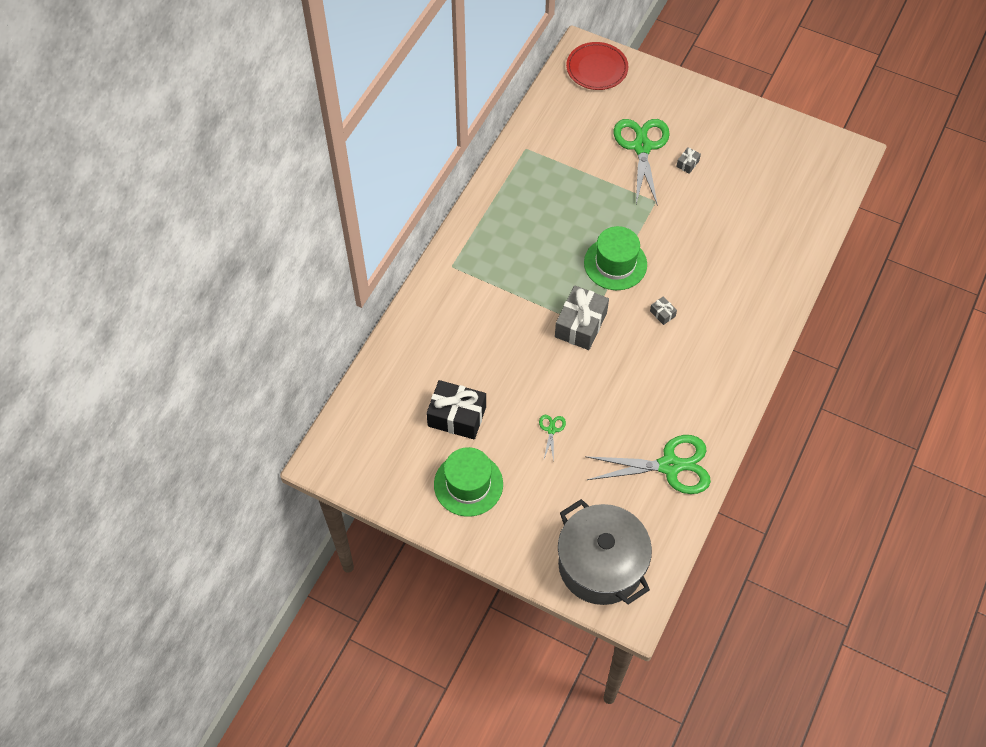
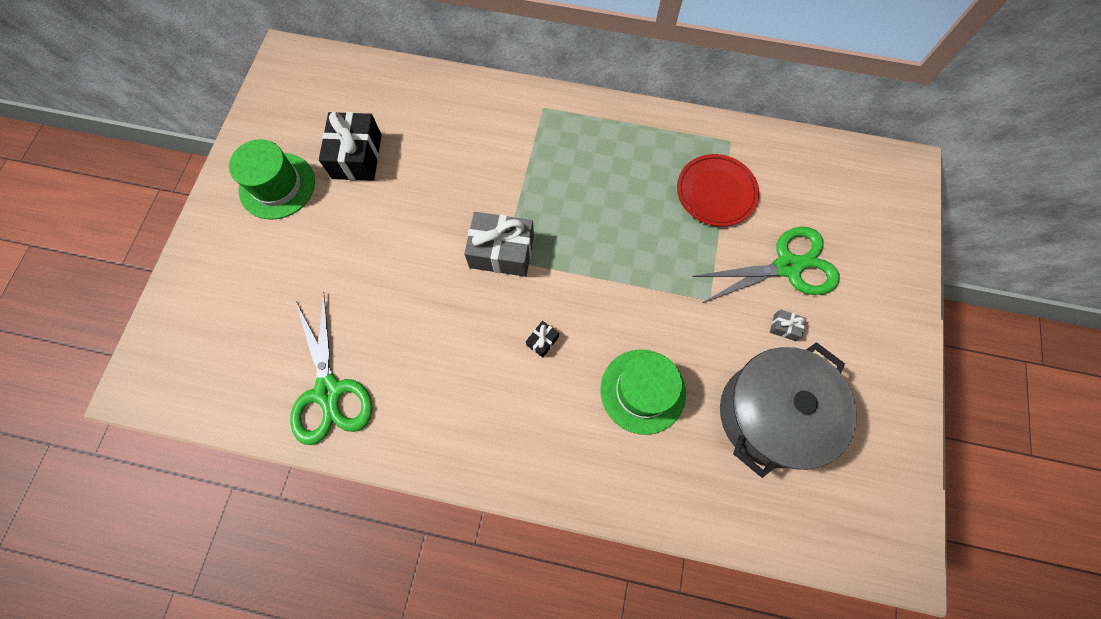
camera: 75 degrees right, 10 degrees up
(551, 430) = (356, 251): green scissors -> none
(597, 68) = (887, 190): red plate -> red plate (716, 192)
(601, 565) = (192, 339): grey pot -> grey pot (770, 414)
(615, 263) = (599, 272): green hat -> green hat (642, 391)
(662, 313) = (542, 341): grey gift -> black gift

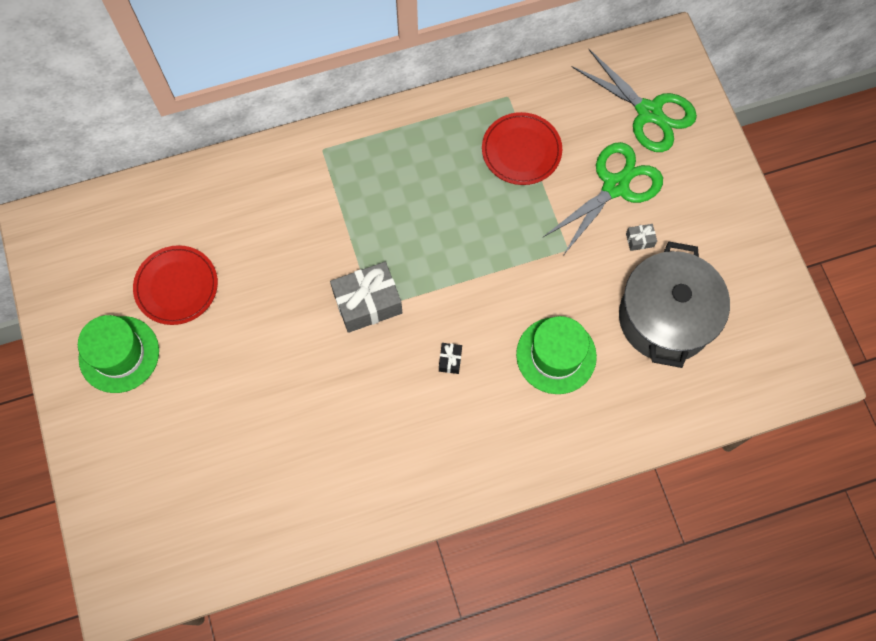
camera: 30 degrees left, 0 degrees up
(328, 391) = (294, 504): green scissors -> green scissors (648, 112)
(357, 156) = (176, 286): black gift -> red plate

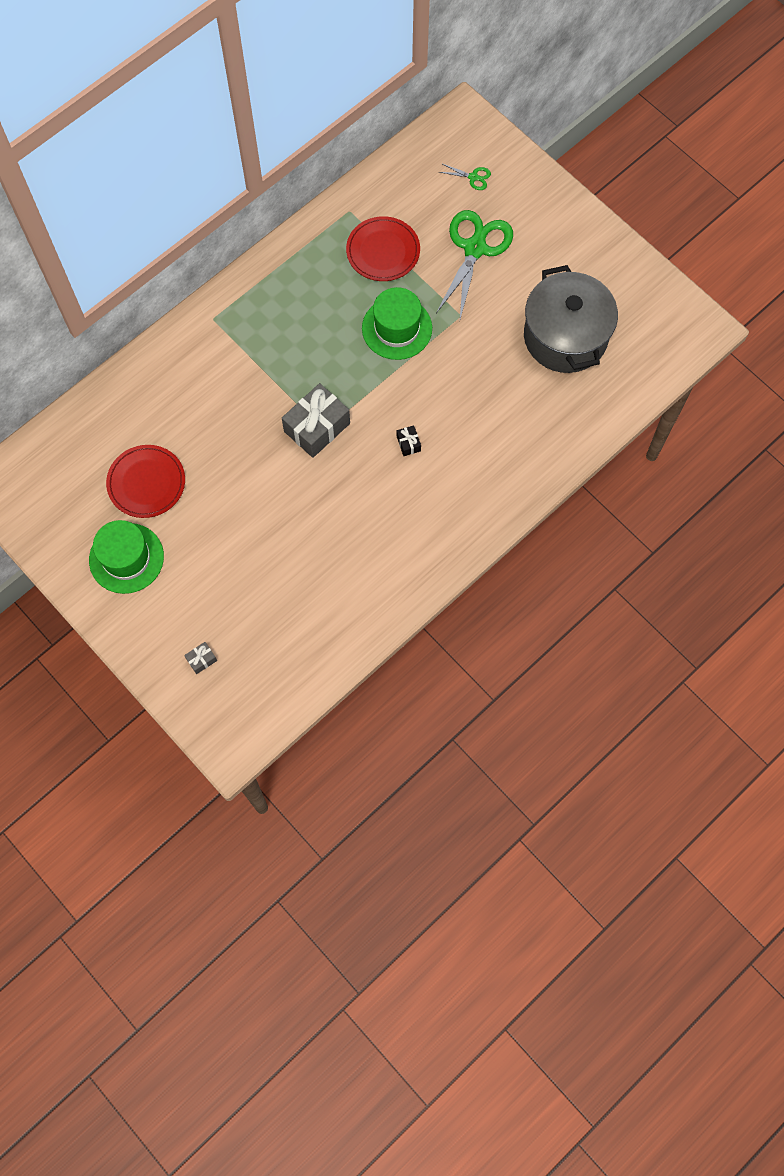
camera: 25 degrees left, 0 degrees up
(556, 355) = (492, 403): green hat -> green hat (397, 328)
(640, 240) = (515, 283): grey gift -> grey gift (201, 660)
(648, 112) = (473, 177): green scissors -> green scissors, size x0.42

